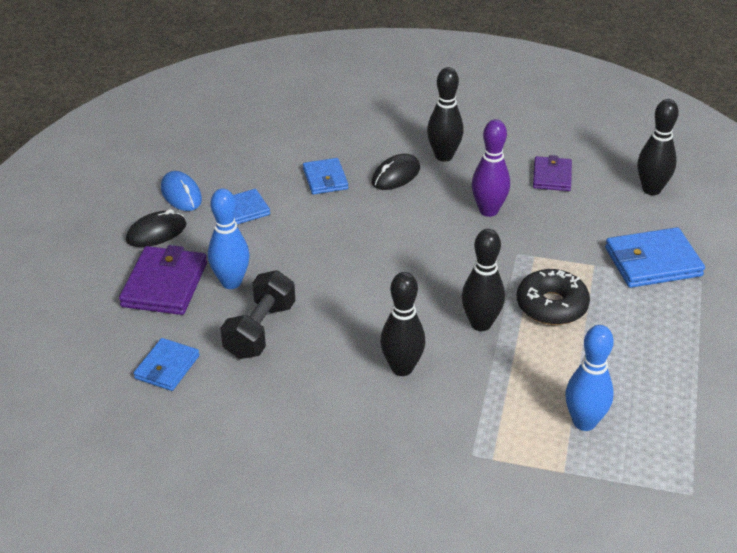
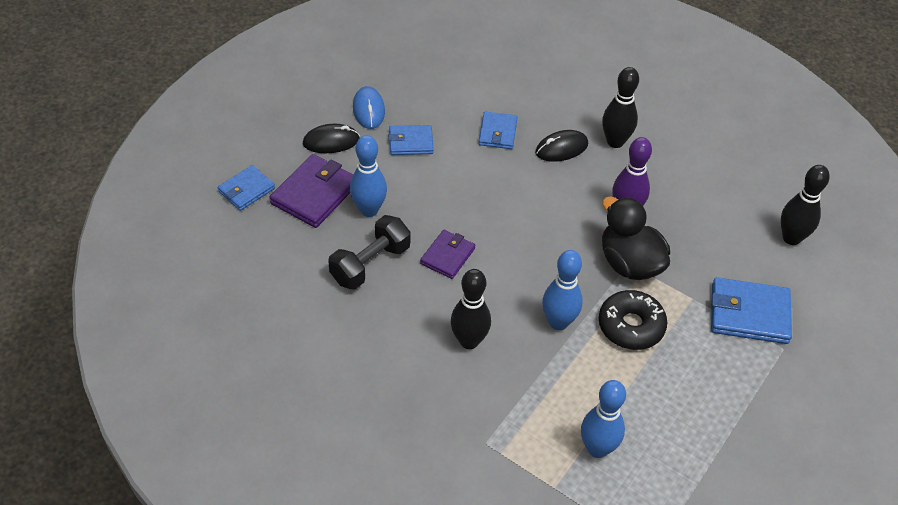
camera: 20 degrees right, 10 degrees up
(167, 367) = (281, 272): blue wallet -> blue wallet (246, 190)
(480, 324) = (558, 322): black bowling pin -> blue bowling pin
(518, 253) = (629, 263): none -> black duck
(552, 176) = (704, 194): purple wallet -> purple wallet (447, 256)

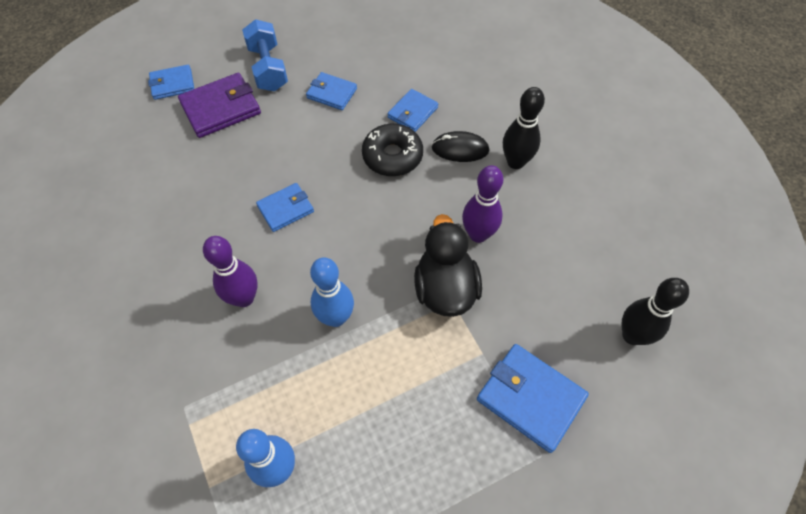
camera: 30 degrees right, 10 degrees up
(331, 141) = (268, 68): black mouse -> blue dumbbell
(368, 110) = (318, 52): blue mouse -> none
(369, 210) = (253, 139): blue bowling pin -> none
(370, 264) = (217, 188): black dumbbell -> none
(447, 256) = (285, 209): purple wallet -> blue wallet
(469, 341) = (244, 298): black bowling pin -> purple bowling pin
(631, 326) = (401, 354): black donut -> black donut (392, 156)

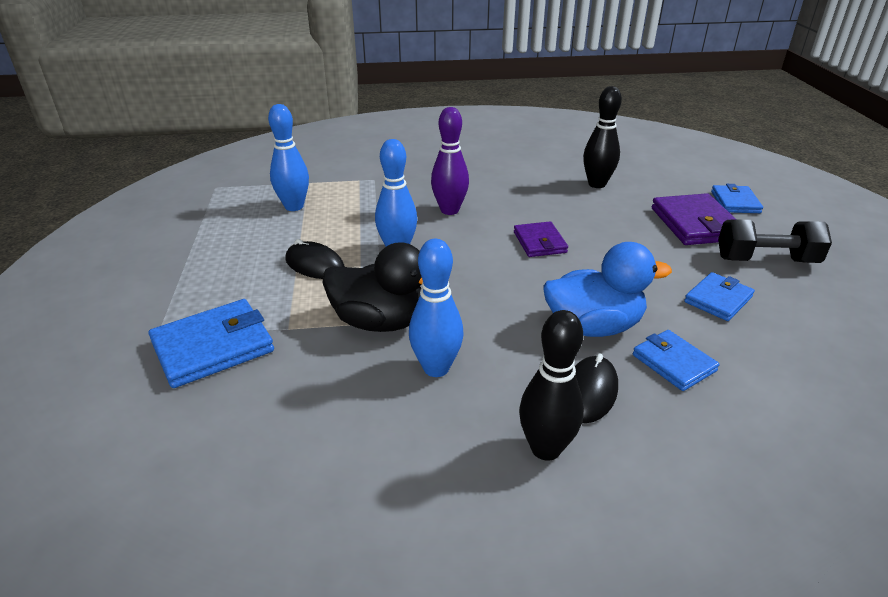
camera: 110 degrees right, 25 degrees down
(268, 68) = (766, 260): blue dumbbell -> black dumbbell
(285, 209) = (539, 242): blue wallet -> purple wallet
(387, 379) = (315, 265): none -> black mouse
(392, 156) = (593, 326): black donut -> blue duck
(478, 234) = (436, 368): purple bowling pin -> blue bowling pin
(632, 335) = (192, 469): black bowling pin -> black bowling pin (597, 184)

